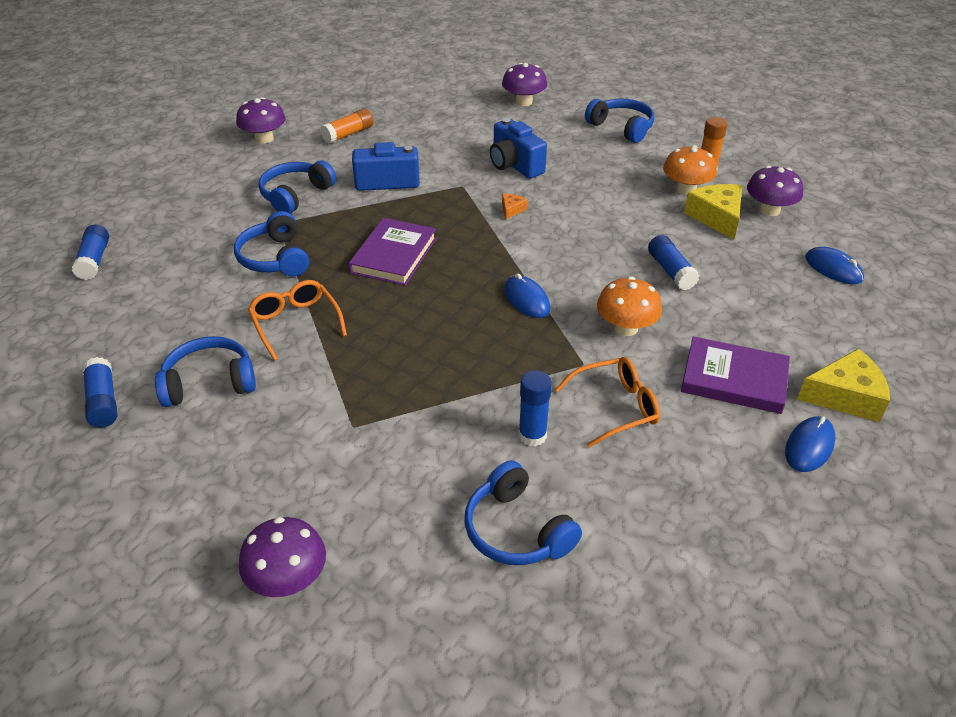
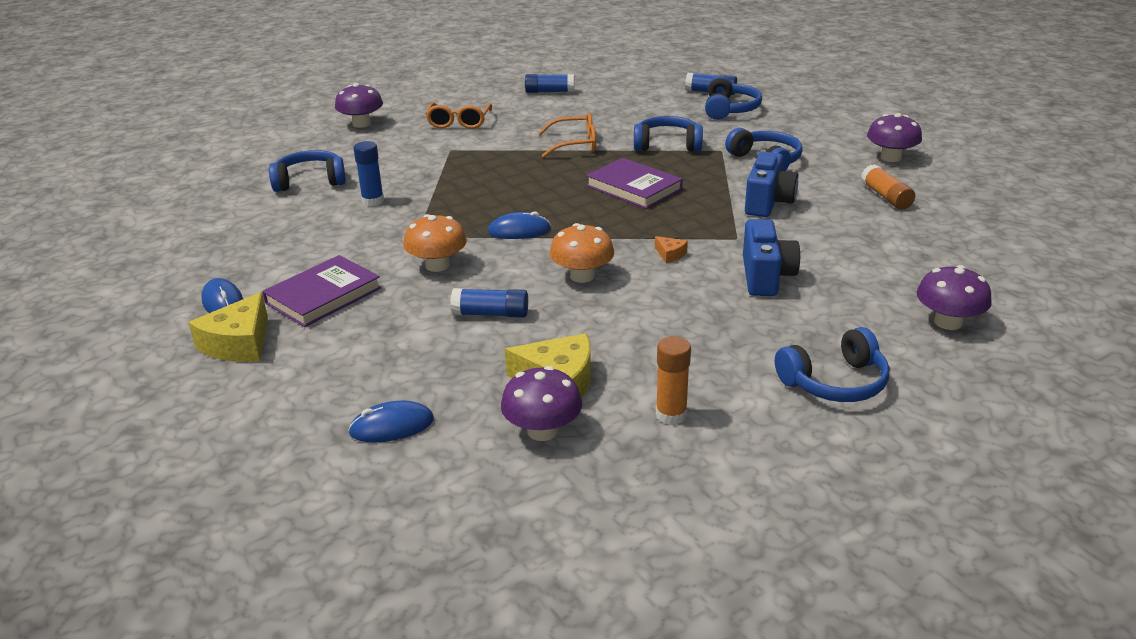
camera: 115 degrees right, 10 degrees down
(209, 382) = (537, 116): blue headphones -> blue headphones (729, 109)
(515, 165) = (765, 276): blue camera -> blue camera turned 105 degrees clockwise
(615, 407) = (359, 236): orange glasses -> orange glasses (459, 122)
(686, 189) = (637, 380): orange mushroom -> orange mushroom (582, 276)

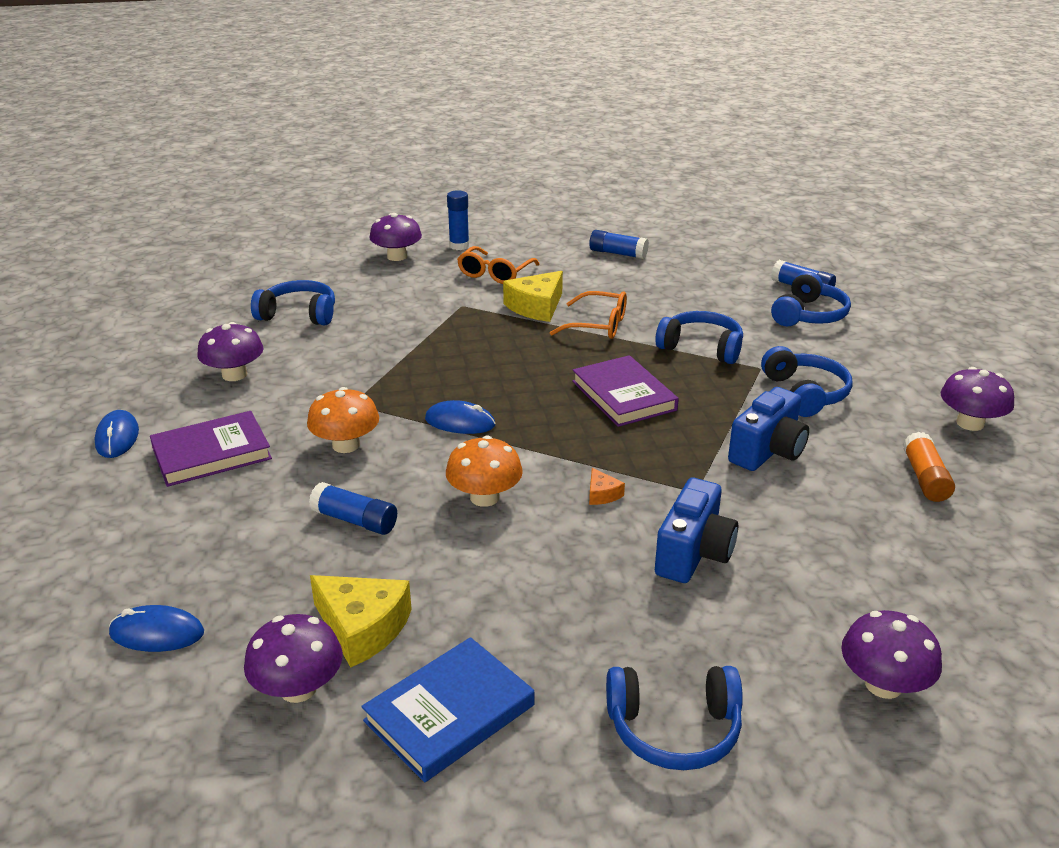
camera: 20 degrees right, 0 degrees up
(239, 343) = (95, 489): yellow cheese -> yellow cheese (536, 307)
(291, 236) = (234, 375): none -> purple mushroom
(373, 201) = (340, 351): blue glue stick -> blue glue stick (459, 246)
(671, 415) = (449, 713): orange glue stick -> blue book

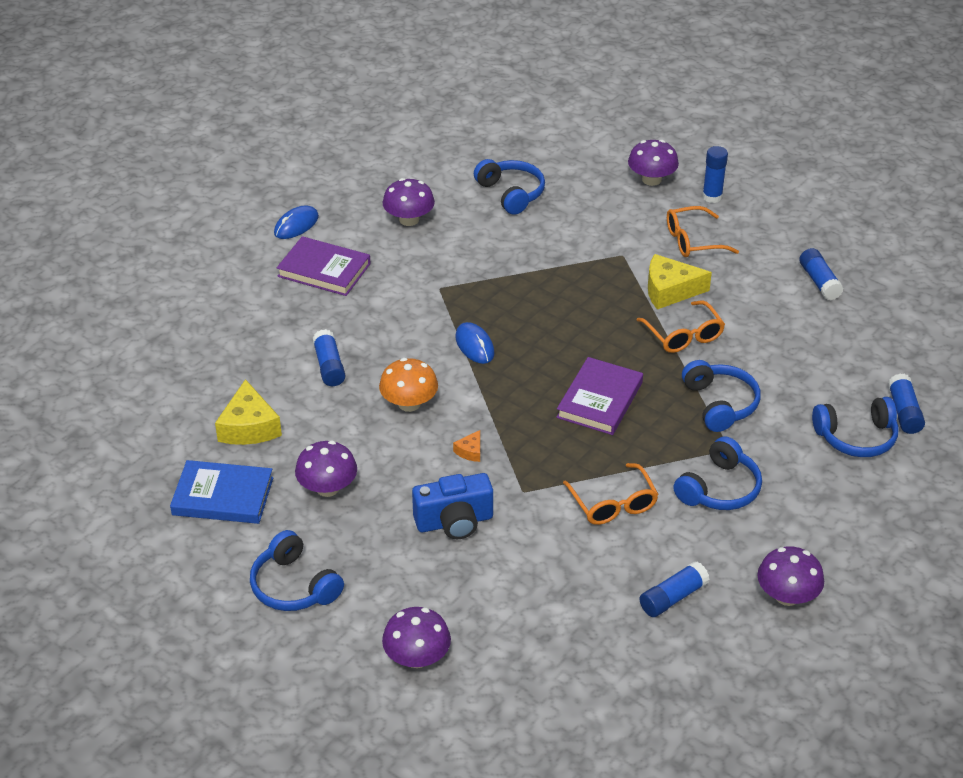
camera: 50 degrees right, 10 degrees up
(157, 633) = (171, 359): blue mouse -> none
(298, 688) = (186, 433): purple mushroom -> purple mushroom (327, 488)
(346, 445) = (393, 315): orange mushroom -> none
(768, 451) = (613, 503): blue camera -> orange glasses
(925, 478) = (673, 597): orange glue stick -> blue glue stick

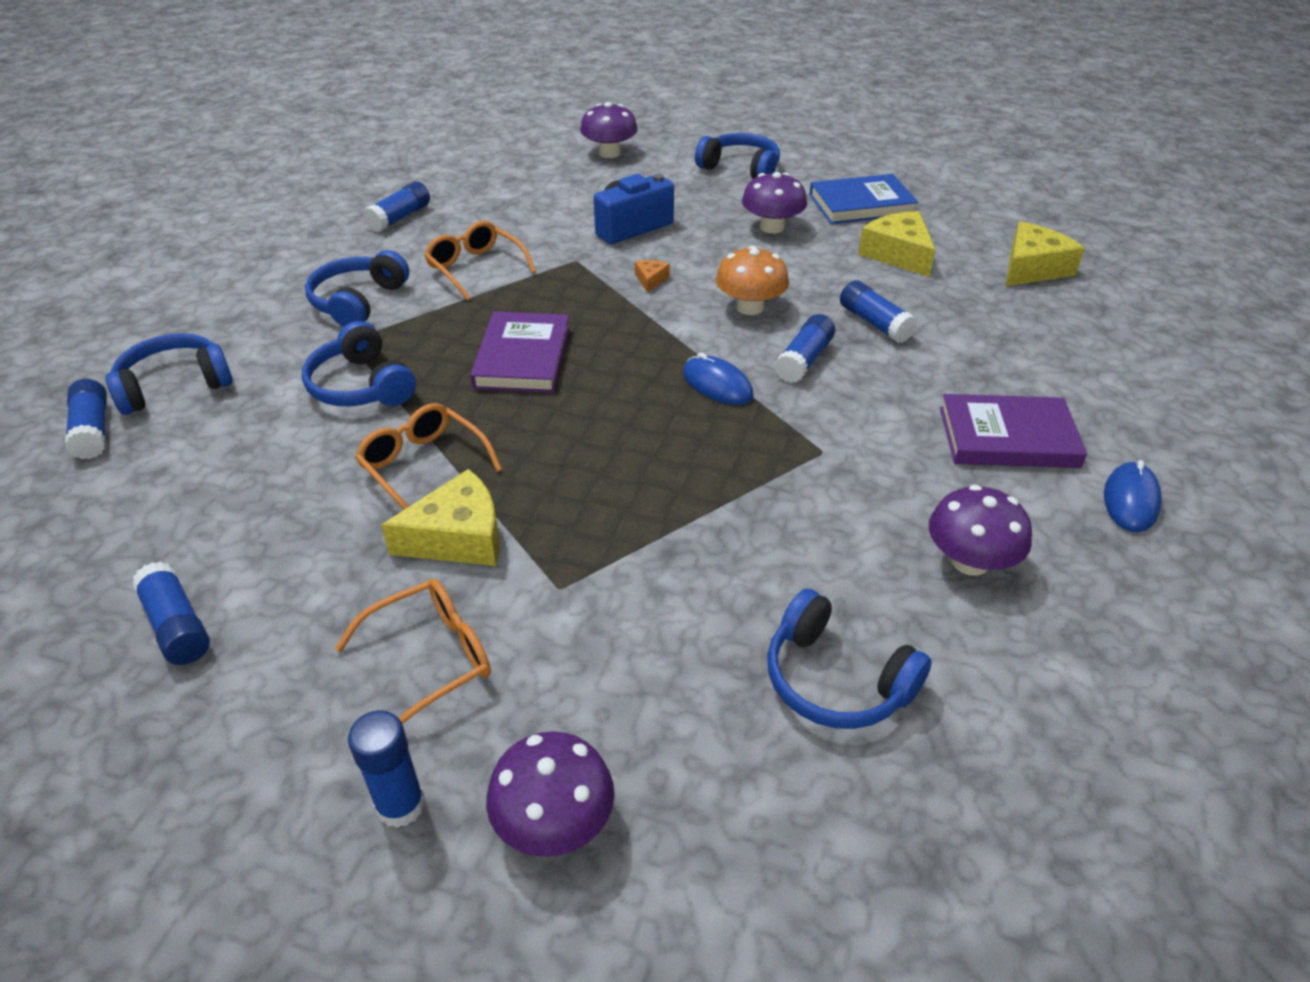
camera: 160 degrees right, 0 degrees up
(160, 385) = (1032, 268): none -> yellow cheese
(403, 349) = (804, 360): none -> blue glue stick
(787, 596) = (286, 237): purple mushroom -> none

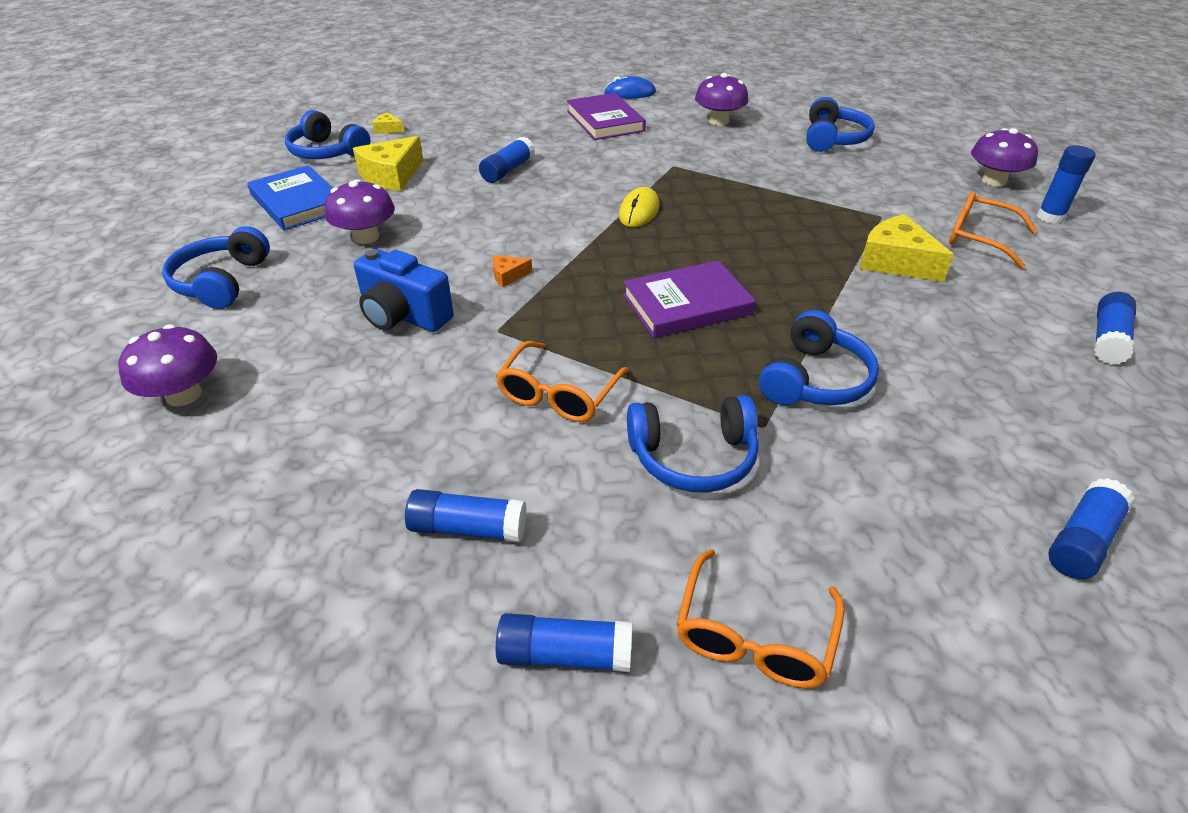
camera: 115 degrees left, 0 degrees up
(174, 385) = (962, 522): blue headphones -> blue headphones (327, 152)
(423, 466) = (858, 302): orange glasses -> orange glasses (754, 635)
(717, 385) = (639, 211): blue mouse -> yellow mouse
(750, 307) = (521, 220): orange mushroom -> none
(804, 360) = (578, 187): blue glue stick -> blue glue stick (565, 654)
(1032, 268) = (388, 129): yellow cheese -> yellow cheese, size x0.48

